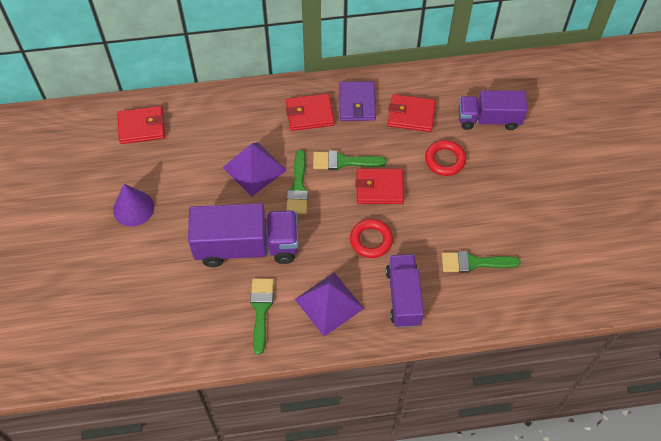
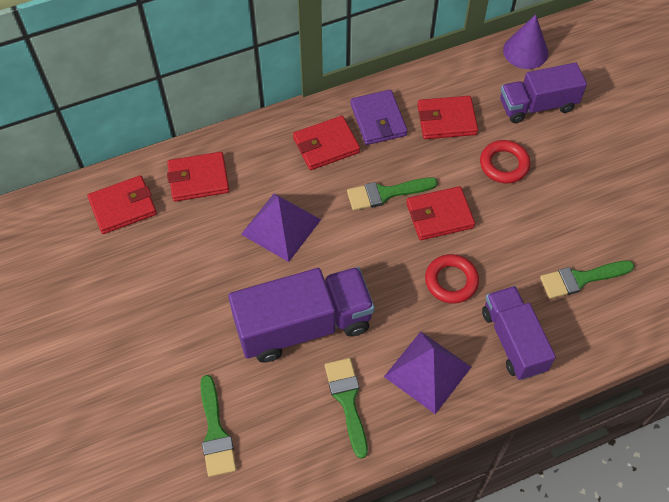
camera: 15 degrees left, 0 degrees up
(133, 208) = (145, 311): purple cone -> purple cone (525, 51)
(204, 118) = (198, 179): none -> red wallet
(298, 187) = (342, 237): green brush -> green brush (215, 432)

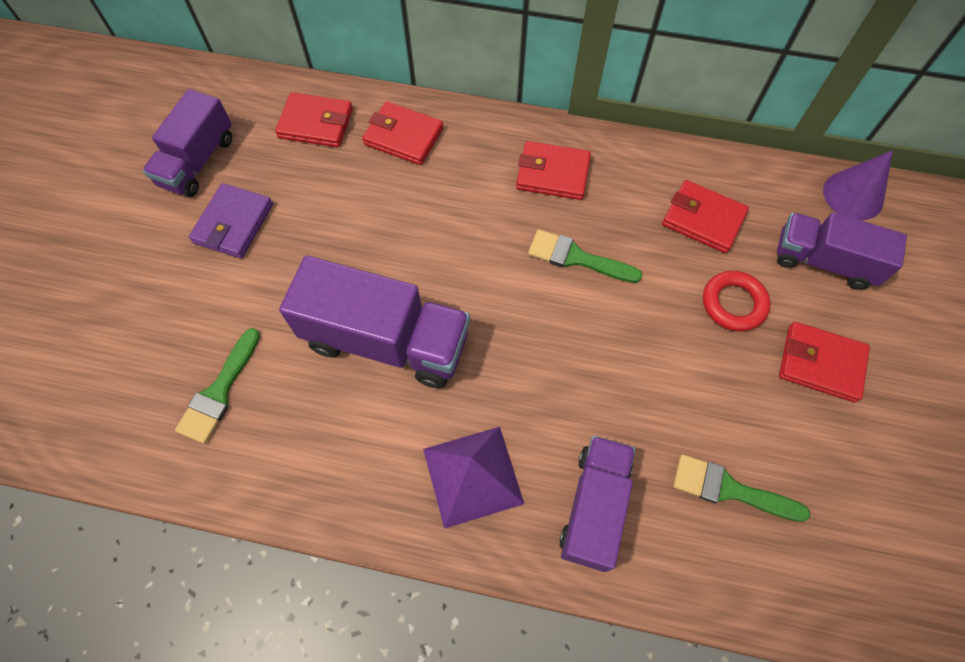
camera: 35 degrees right, 5 degrees up
(53, 288) = (198, 161): none -> purple truck
(281, 227) = (443, 228): purple pyramid -> none
(347, 401) = (366, 449): green brush -> none
(378, 120) = (627, 178): purple wallet -> purple wallet (233, 223)
(439, 215) = (617, 315): red wallet -> red wallet (820, 363)
(451, 281) = (575, 394): red ring -> none

